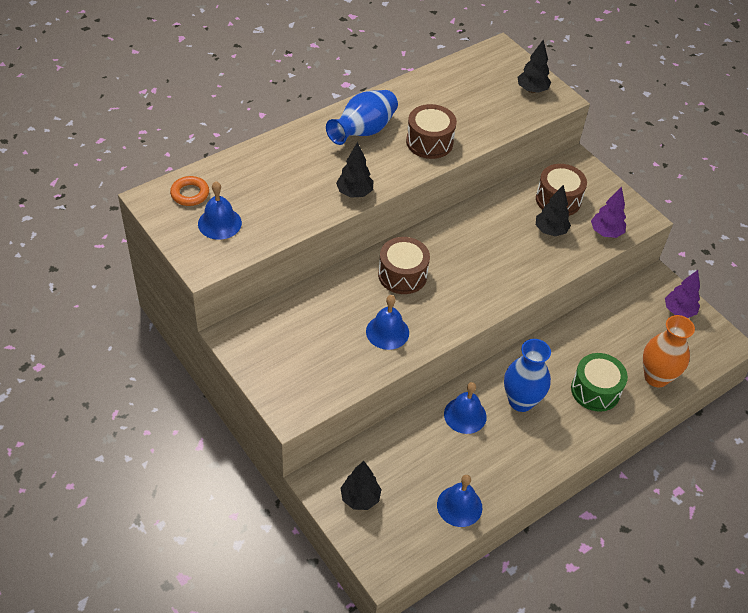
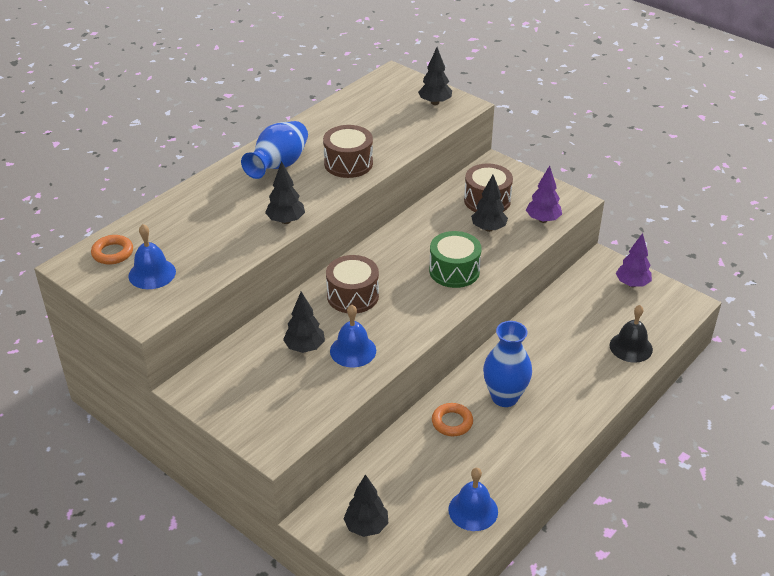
camera: 10 degrees left, 10 degrees down
(344, 319) = (305, 347): none -> black tree
(465, 415) = (452, 422): blue bell -> orange ring
(595, 390) = (575, 371): green drum -> green drum (454, 271)
(656, 377) = (631, 347): orange vase -> black bell

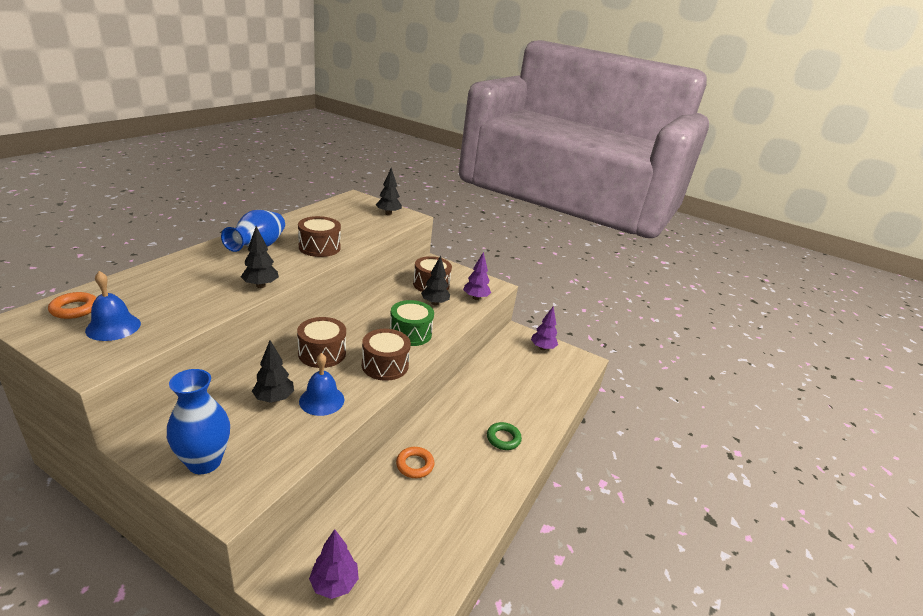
camera: 15 degrees left, 10 degrees down
(366, 527) = (334, 584): black tree -> purple tree
(422, 311) = (385, 365): none -> brown drum
(473, 510) = (443, 554): blue bell -> none
(504, 397) = (459, 439): blue vase -> blue vase (204, 462)
(557, 399) = (503, 438): none -> green ring
(631, 347) = (552, 394): black bell -> none

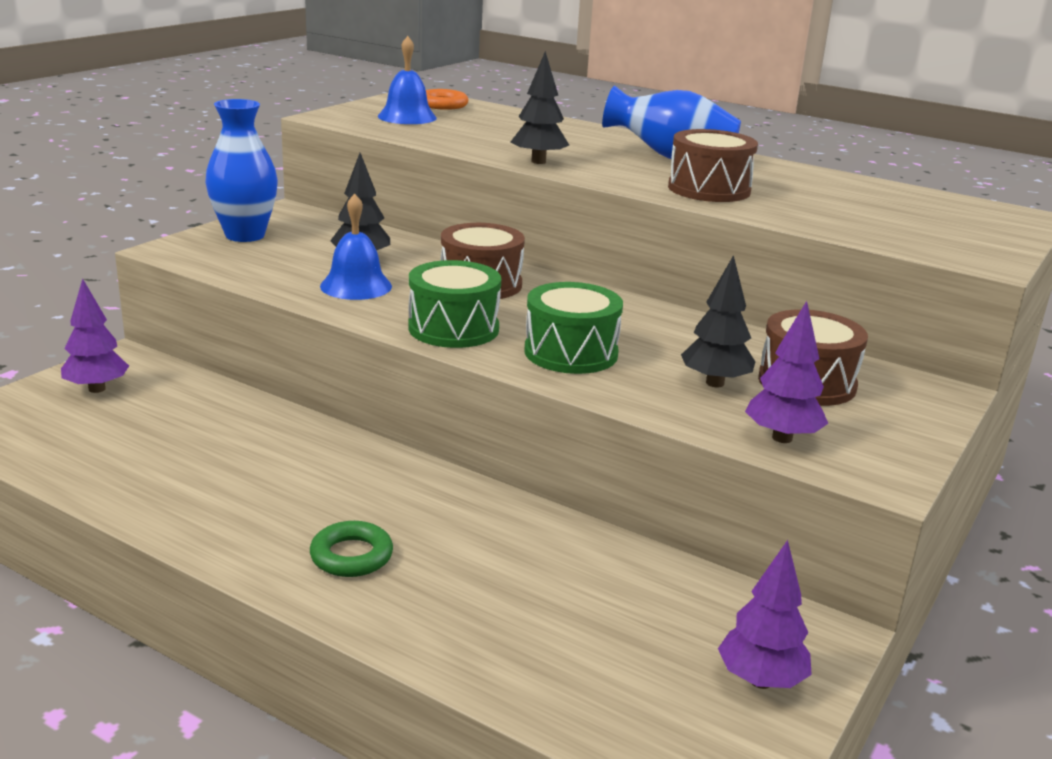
camera: 95 degrees right, 5 degrees down
(385, 365) = (453, 328): brown drum -> green drum
(388, 214) = (963, 240): black tree -> none
(415, 465) = (294, 449): orange ring -> none

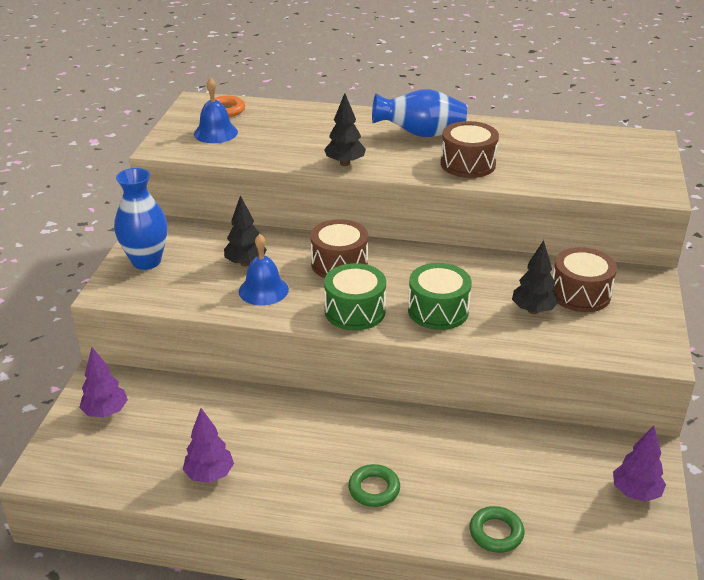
camera: 20 degrees left, 10 degrees up
(485, 660) = (496, 533): none -> green ring
(782, 438) = (594, 343): purple tree -> purple tree (209, 475)

